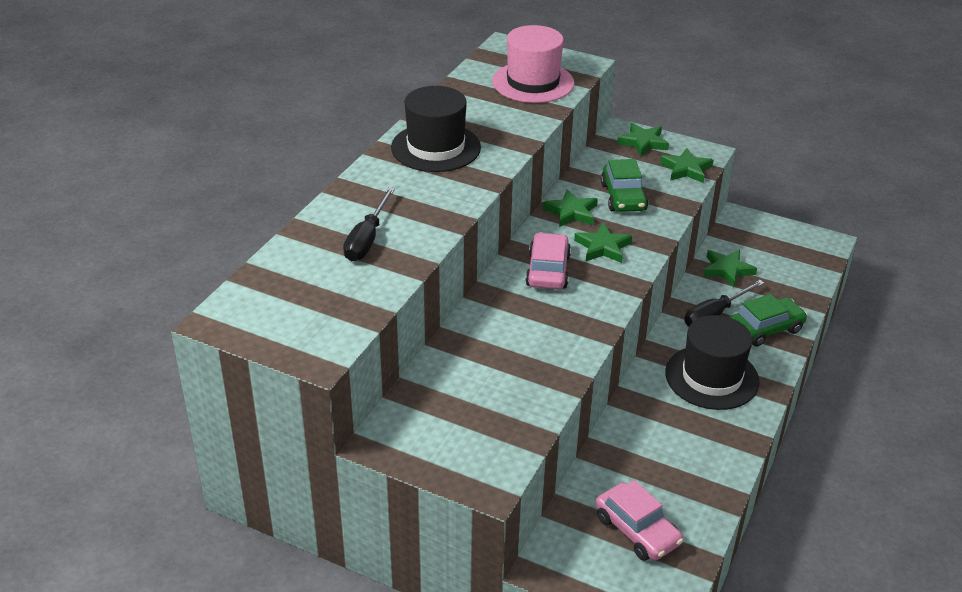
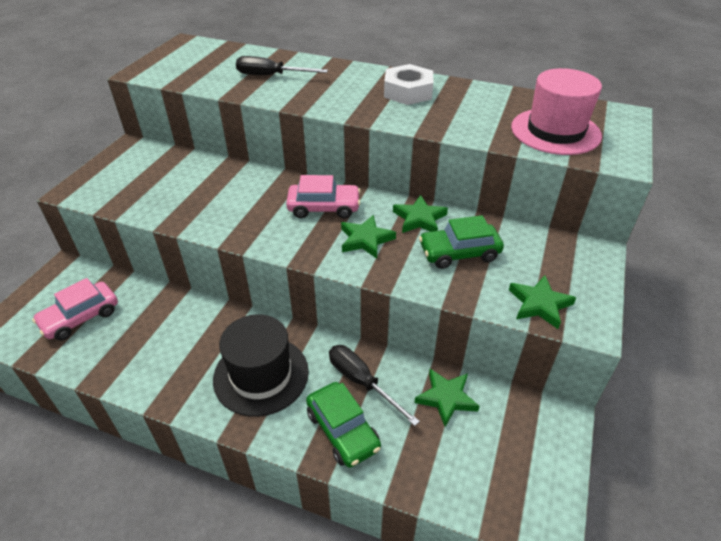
camera: 85 degrees right, 5 degrees up
(436, 147) = (408, 92): black hat -> white nut
(643, 143) = (580, 268): green star -> none

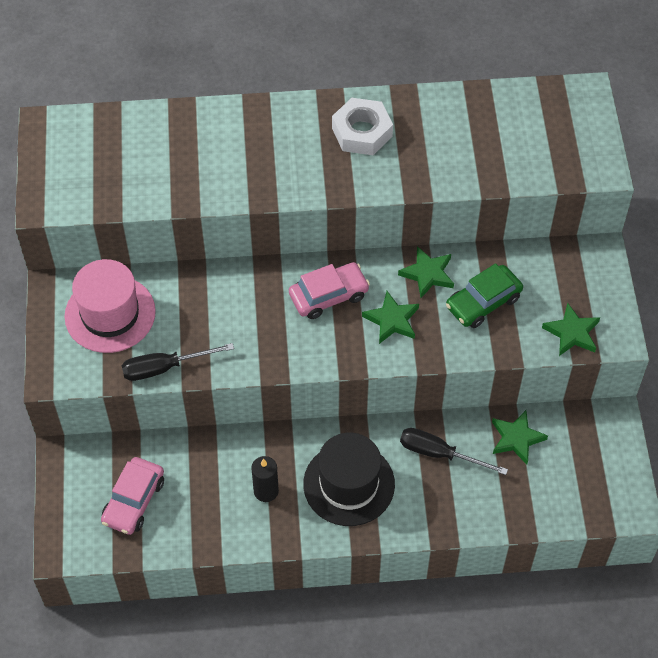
camera: 25 degrees left, 15 degrees up
(187, 352) = (266, 491): none -> black candle
(271, 76) = (198, 156): black screwdriver -> black screwdriver (164, 367)
(343, 430) = (447, 502): green car -> none
(555, 131) = (531, 146): pink hat -> pink hat (110, 314)

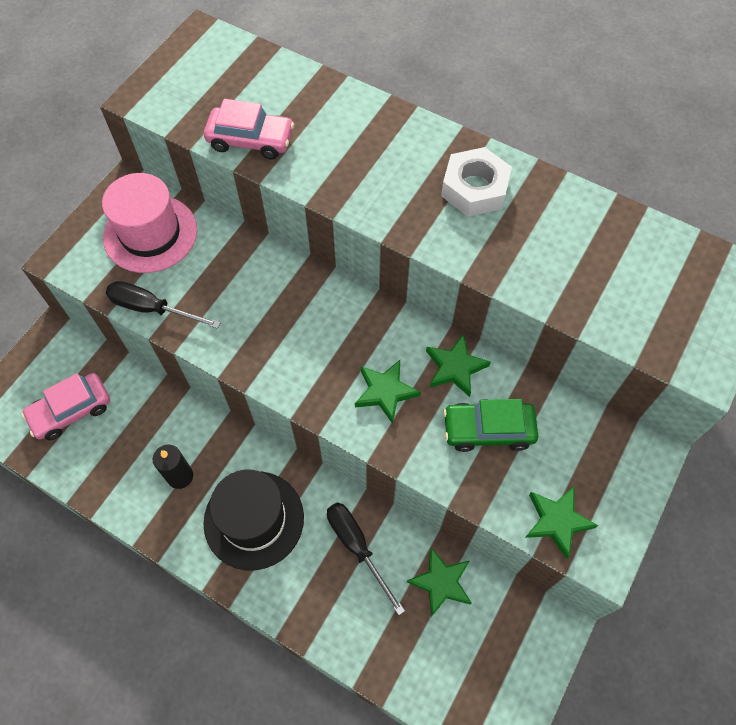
camera: 35 degrees right, 5 degrees up
(328, 296) = (346, 331): pink car -> pink car (251, 140)

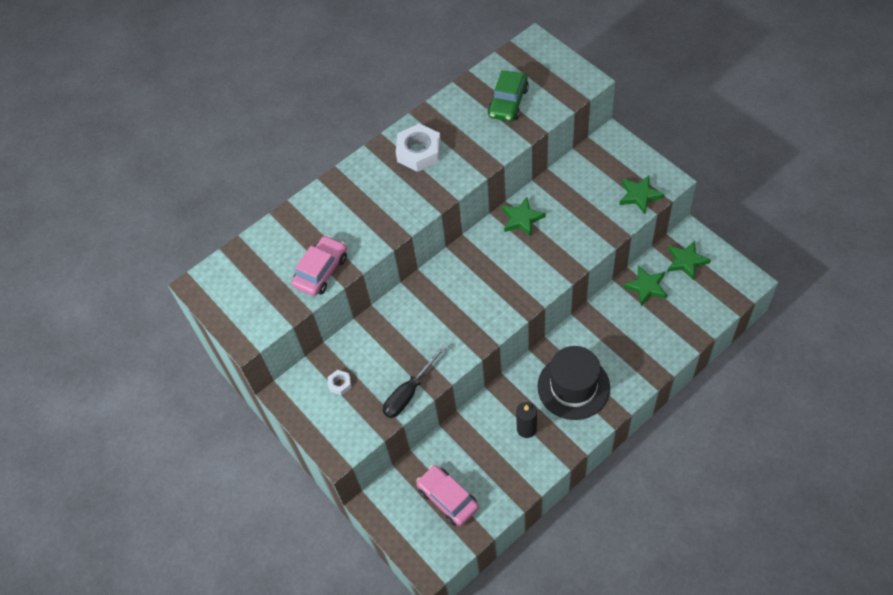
camera: 65 degrees left, 5 degrees down
(71, 411) = (448, 498): pink car -> pink car turned 150 degrees clockwise
(150, 234) = (340, 384): pink hat -> white nut
(357, 547) = (610, 328): black screwdriver -> none
(385, 392) = (526, 262): green star -> green star (686, 261)
(488, 430) = (571, 213): green car -> green car (508, 102)

